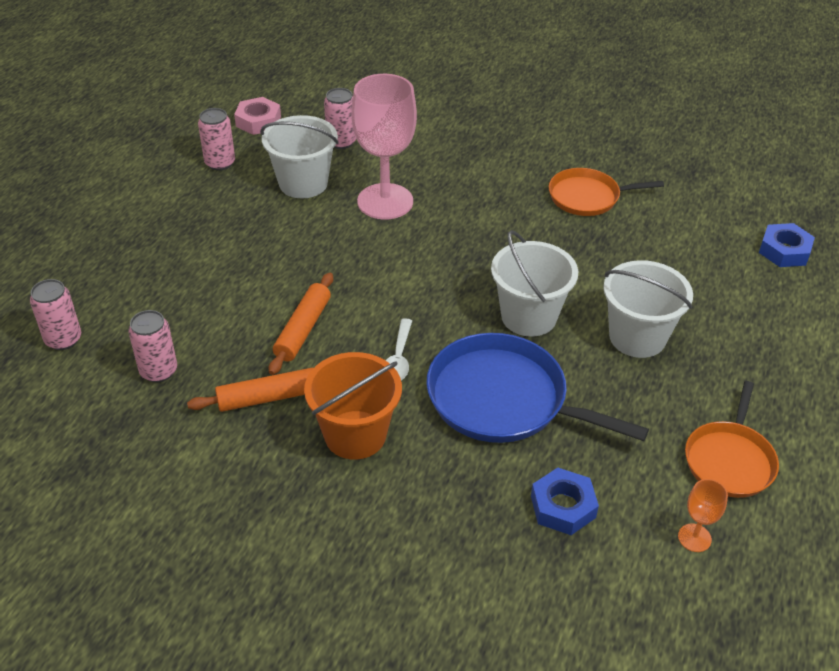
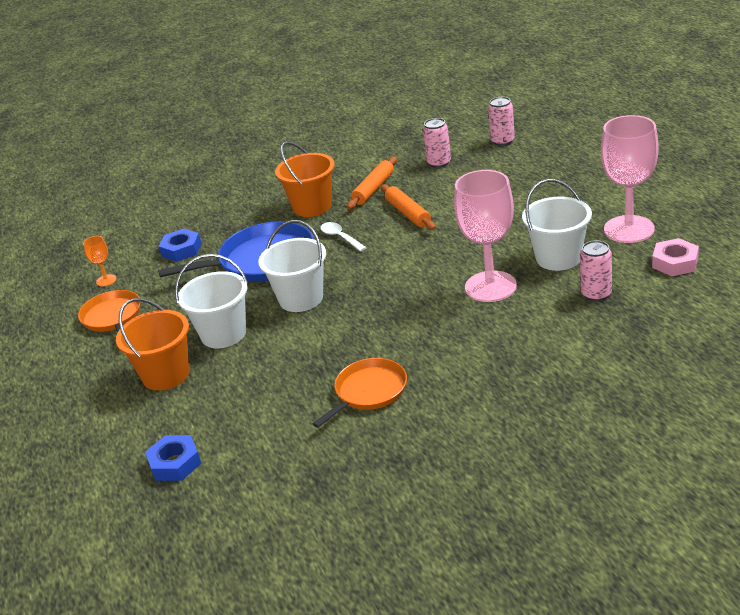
camera: 140 degrees right, 10 degrees down
(220, 163) = (629, 229): pink can -> pink goblet
(729, 336) = (166, 375): none -> orange bucket

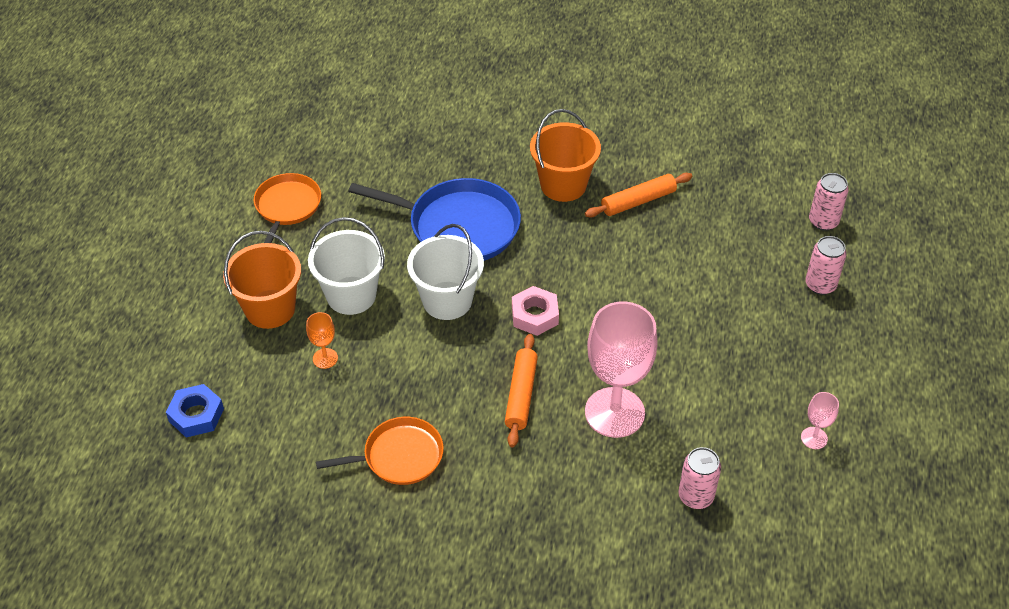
camera: 30 degrees right, 15 degrees up
(106, 280) = (319, 155): orange goblet -> orange goblet (325, 358)
(181, 250) = (407, 161): blue nut -> none
(340, 237) = (549, 246): white spoon -> none
(408, 213) = (636, 259): orange rolling pin -> orange rolling pin (521, 395)
(439, 163) = (732, 208): pink can -> pink can (820, 285)
(558, 258) = (710, 423): white bucket -> none
(629, 229) = (814, 438): pink goblet -> pink goblet, size x0.43
(675, 263) = (809, 515): pink nut -> pink nut (534, 315)

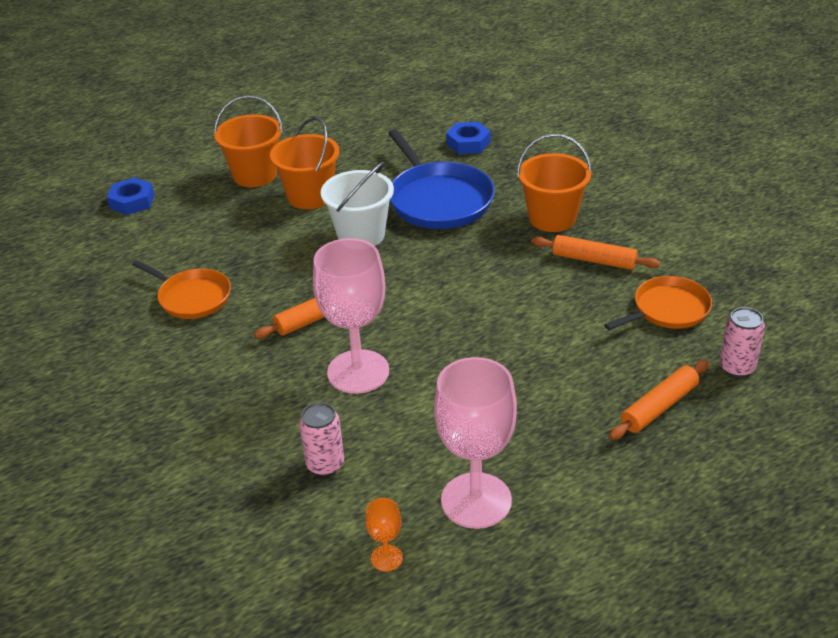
camera: 50 degrees right, 10 degrees down
(287, 207) = (352, 130): orange pan -> orange pan (667, 309)
(325, 358) = (240, 219): orange goblet -> orange goblet (386, 558)
(351, 295) = (310, 196): white bucket -> orange bucket
(405, 157) = (468, 143): none -> blue nut
(534, 315) = (402, 279): pink nut -> none
(814, 438) = (476, 500): pink goblet -> pink goblet, size x2.30
(820, 285) = (659, 407): pink can -> orange rolling pin

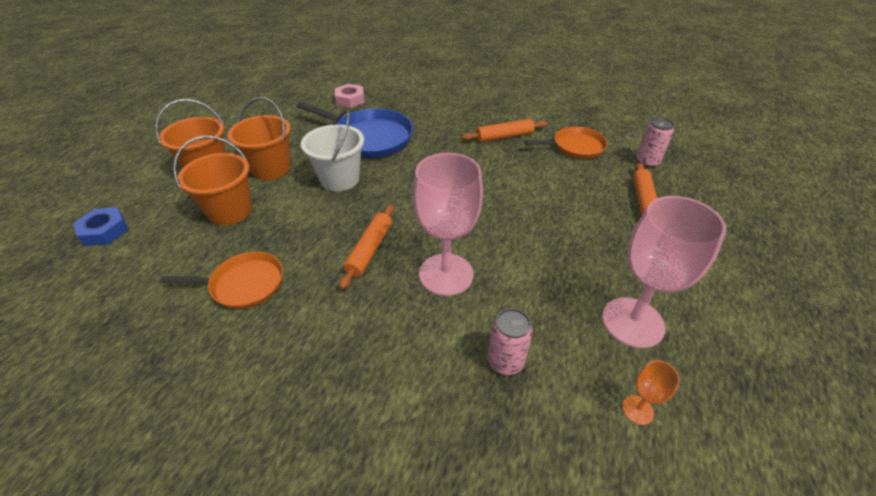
camera: 40 degrees left, 5 degrees up
(468, 143) = (350, 100): blue nut -> pink nut
(552, 218) = (452, 123): orange bucket -> orange bucket (230, 211)
(667, 309) = (575, 147): orange pan -> orange pan turned 60 degrees clockwise

